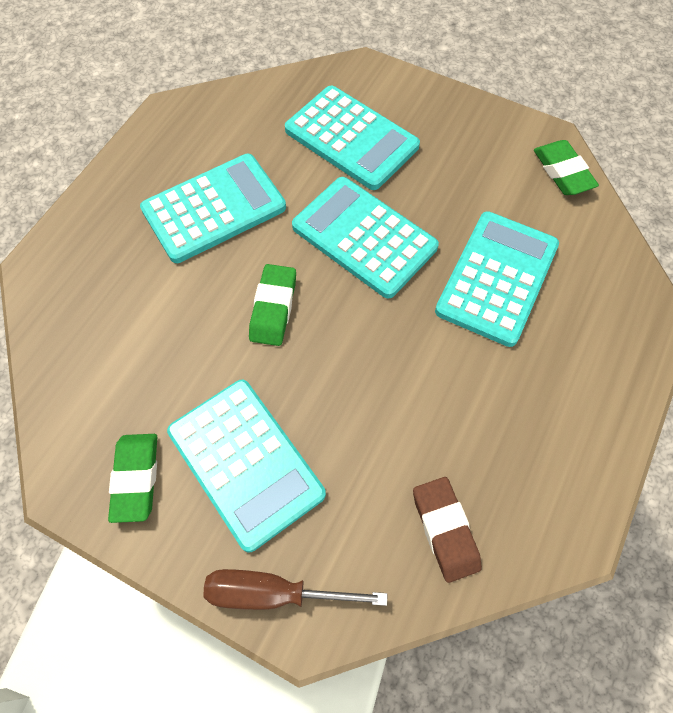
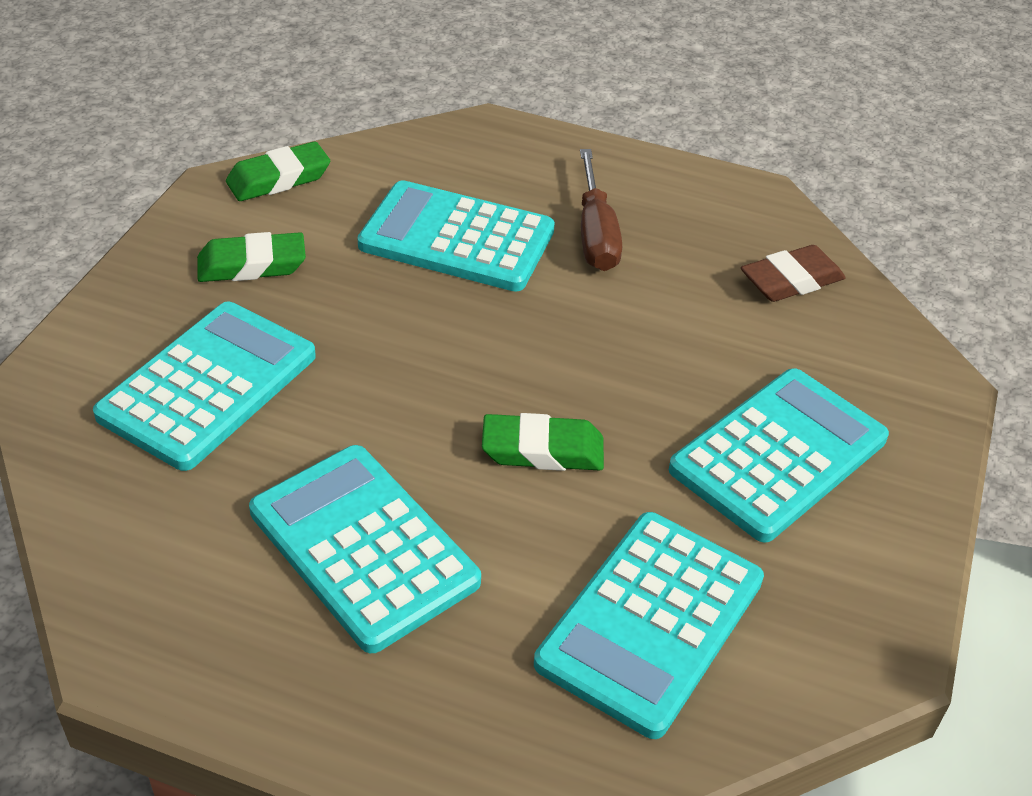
camera: 100 degrees left, 20 degrees down
(136, 478) = (842, 568): green eraser -> green eraser (252, 265)
(274, 593) = (918, 412): brown screwdriver -> brown screwdriver (595, 233)
(364, 237) = (404, 361): turquoise calculator -> turquoise calculator (650, 622)

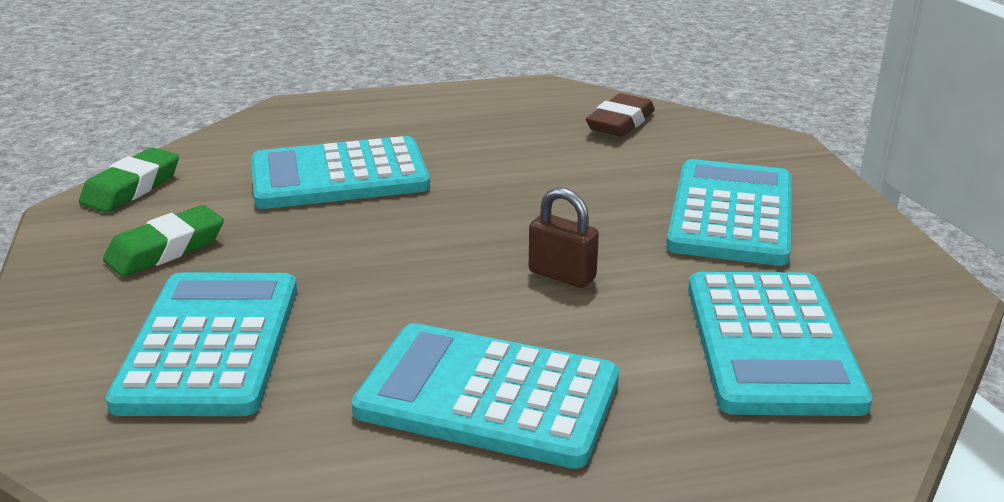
camera: 30 degrees left, 15 degrees down
(542, 450) = (562, 275): green eraser -> brown padlock
(595, 233) = (449, 140): brown screwdriver -> none

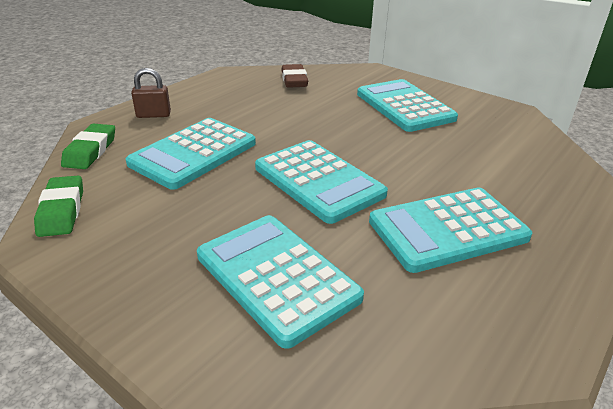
camera: 40 degrees left, 5 degrees up
(166, 249) = (153, 237): green eraser -> green eraser (90, 151)
(562, 275) = (385, 160): brown padlock -> brown padlock (153, 115)
(770, 344) = (503, 154): turquoise calculator -> turquoise calculator (318, 181)

